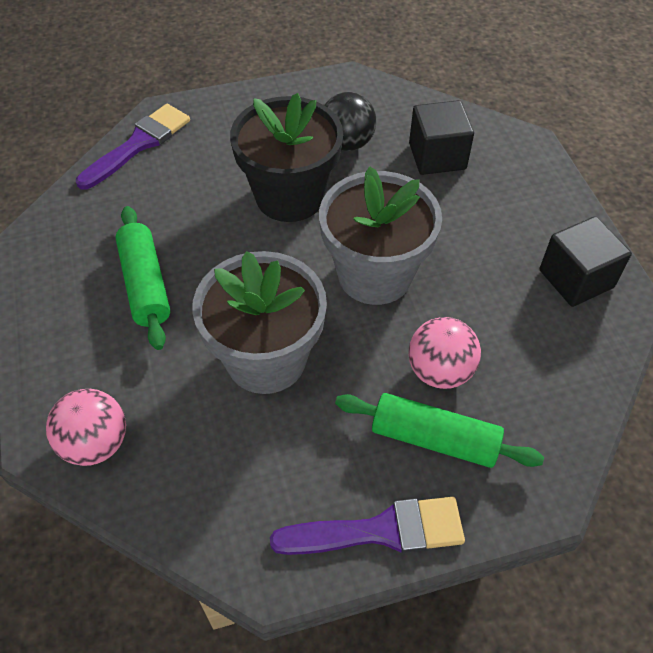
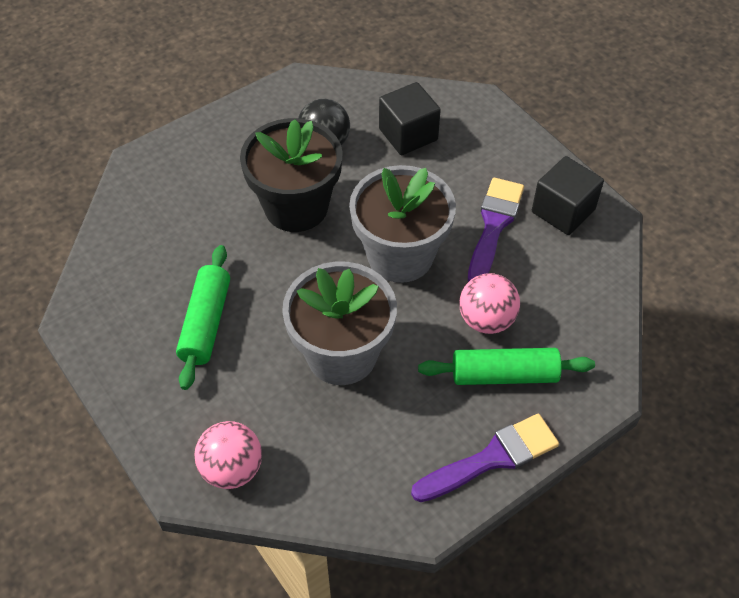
camera: 20 degrees left, 0 degrees up
(139, 144) = (133, 196): purple brush -> purple brush (494, 225)
(145, 284) = (206, 323): green rolling pin -> green rolling pin turned 45 degrees clockwise

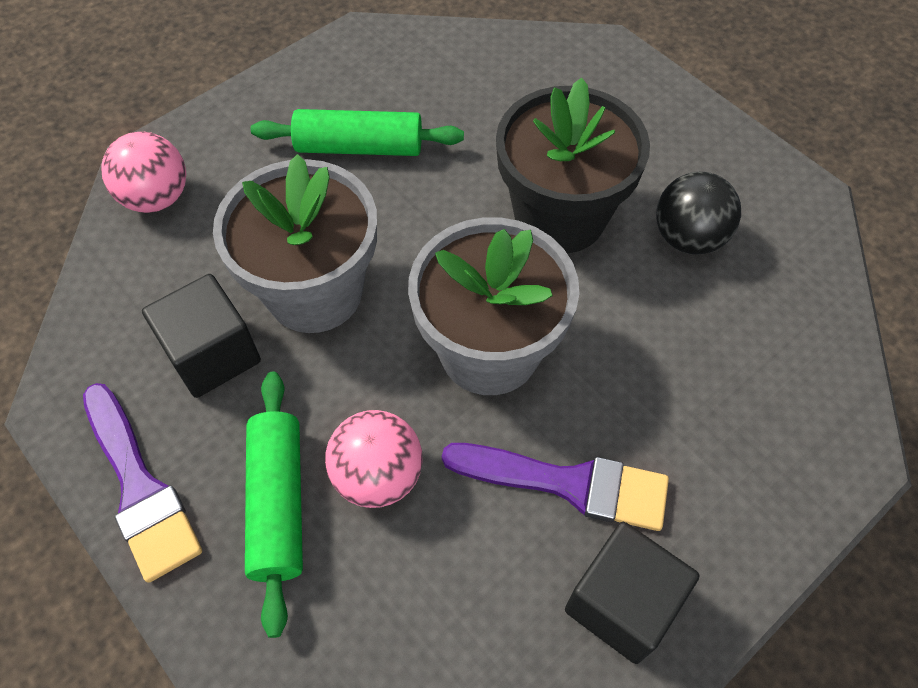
camera: 85 degrees right, 5 degrees up
(408, 134) = (739, 347): black cube -> black cube (213, 354)

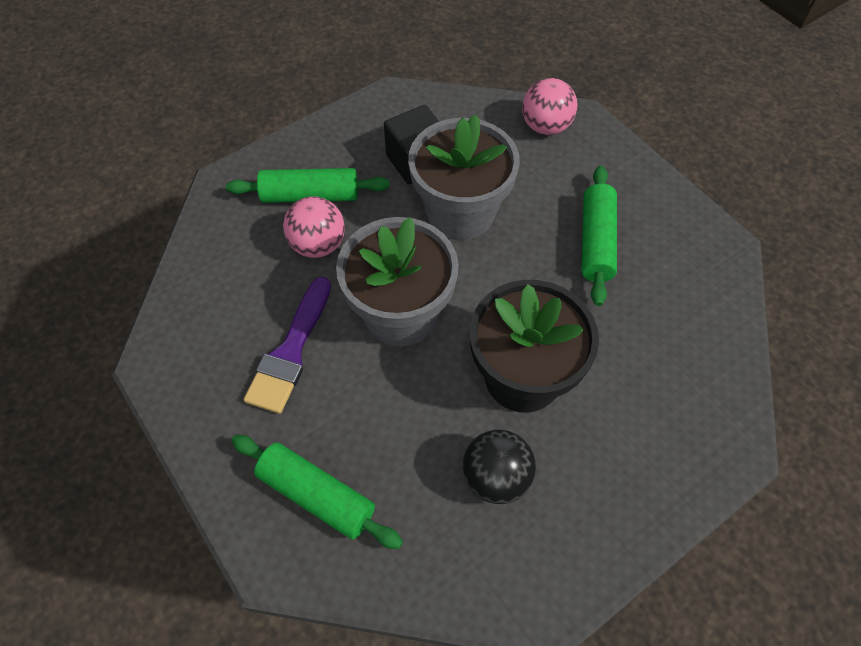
camera: 95 degrees right, 0 degrees up
(140, 488) = (333, 133): purple brush -> none
(621, 603) = (204, 371): black cube -> none
(761, 417) = (316, 495): none -> green rolling pin

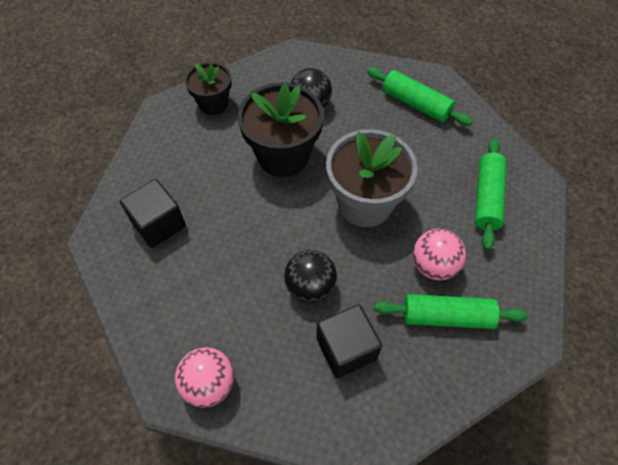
camera: 175 degrees left, 0 degrees up
(290, 351) = (443, 183): purple brush -> none
(460, 213) = (310, 286): grey flower pot -> black ball
(596, 242) = (201, 250): green rolling pin -> green rolling pin (487, 198)
(657, 466) = (213, 104): none -> black flower pot
(659, 268) = (158, 224): none -> black cube

